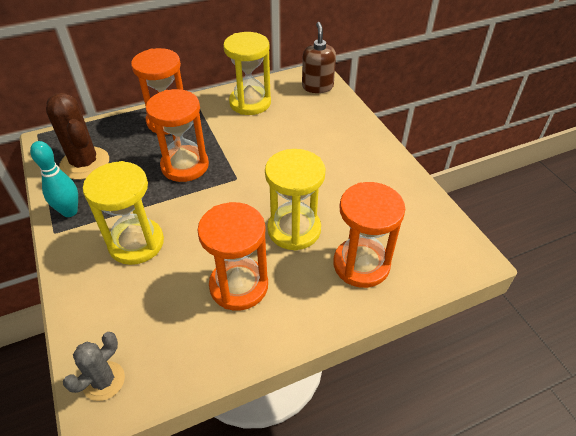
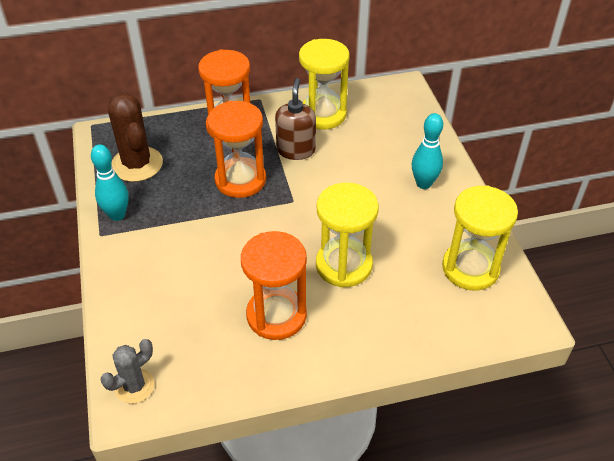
camera: 10 degrees right, 0 degrees up
(136, 243) = (180, 257): yellow hourglass -> yellow hourglass (470, 268)
(317, 86) = (403, 103): brown soap dispenser -> brown soap dispenser (296, 150)
(350, 150) = (423, 184): none -> turquoise bowling pin
(361, 264) = (407, 312): orange hourglass -> none

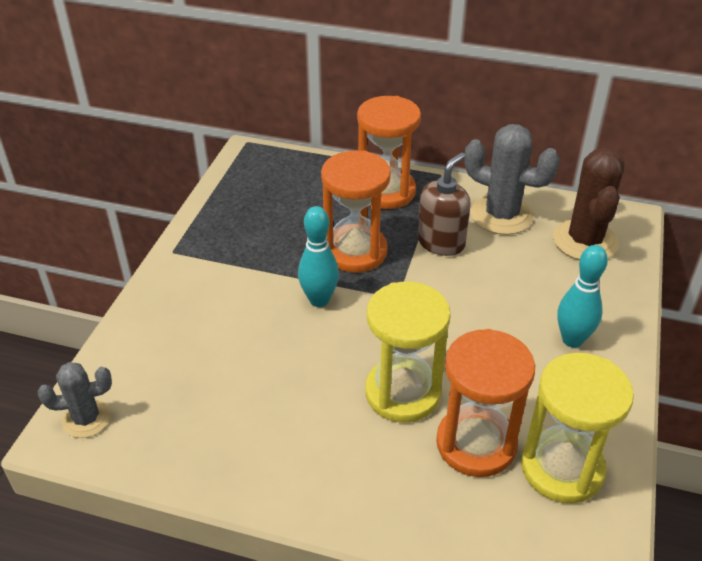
camera: 30 degrees right, 5 degrees down
(117, 215) = (203, 238): turquoise bowling pin -> turquoise bowling pin (319, 300)
(137, 164) = (261, 196): brown cactus -> brown cactus (585, 241)
(276, 315) = (284, 414): orange hourglass -> orange hourglass (476, 444)
(322, 114) = (501, 215): yellow hourglass -> grey cactus

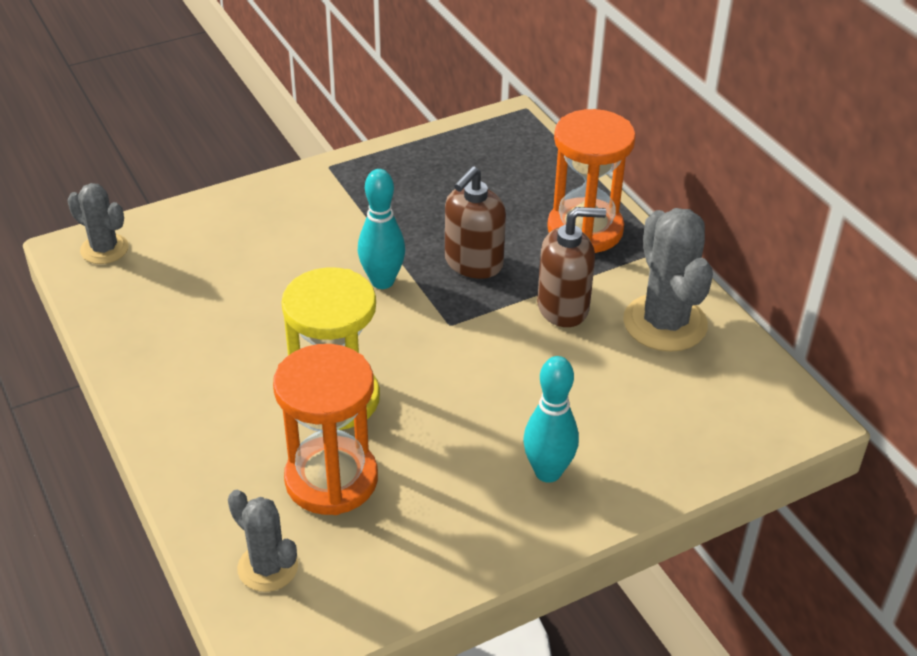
camera: 45 degrees right, 0 degrees up
(355, 251) = (473, 263): orange hourglass -> brown soap dispenser
(526, 532) = (268, 567): none -> grey cactus
(562, 468) = (368, 553): yellow hourglass -> none
(585, 241) = (713, 403): brown cactus -> none

